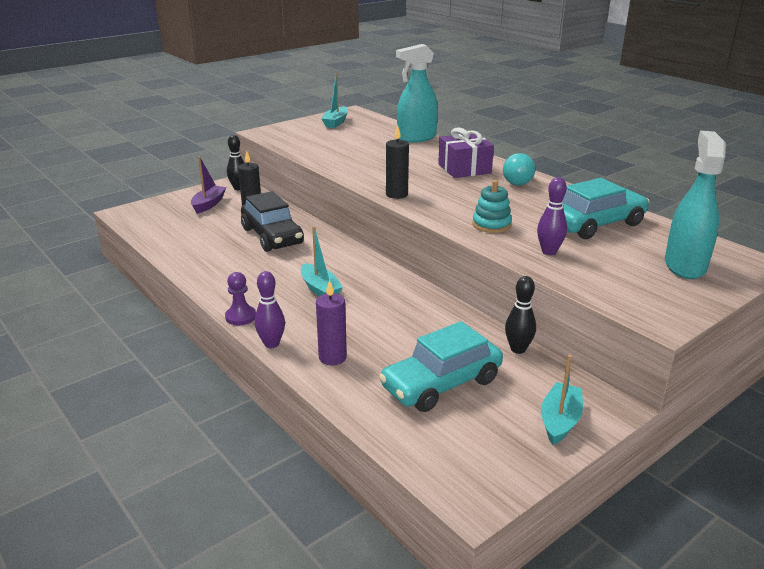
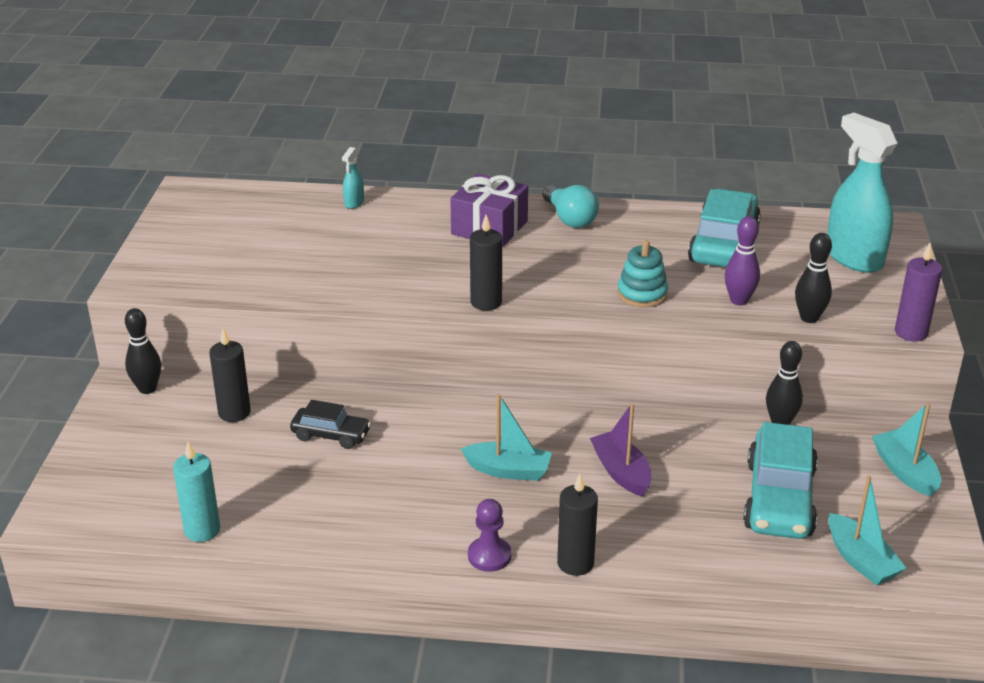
camera: 45 degrees left, 5 degrees up
(158, 243) = (202, 530): none -> turquoise candle
(208, 204) = (155, 436): purple boat -> purple boat (621, 472)
(271, 344) = (575, 563): purple bowling pin -> black candle
(272, 236) = (331, 435): black car -> black car, size x0.56
(332, 357) = (654, 537): purple candle -> purple candle (911, 332)
(336, 122) = (202, 220): turquoise boat -> turquoise boat (860, 560)
(416, 138) = (354, 203): turquoise spray bottle -> turquoise spray bottle, size x0.43
(581, 279) = (809, 318): none -> black bowling pin

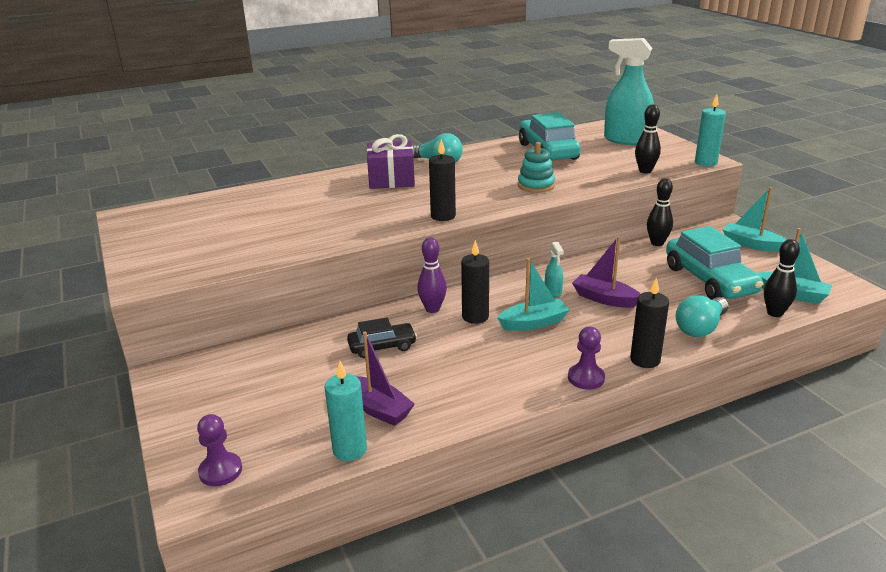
camera: 30 degrees left, 5 degrees down
(88, 502) = (220, 471): none -> purple pawn
(147, 389) = (192, 368): black bowling pin -> black bowling pin (774, 313)
(234, 413) = (287, 359): black candle -> black candle (475, 317)
(263, 501) = (378, 409): none -> purple boat
(354, 203) = (275, 190): turquoise spray bottle -> turquoise spray bottle (553, 291)
(686, 553) = (700, 328): none -> turquoise light bulb
(739, 300) = (595, 173): purple bowling pin -> purple bowling pin (432, 309)
(911, 332) = (705, 163): purple candle -> turquoise candle

